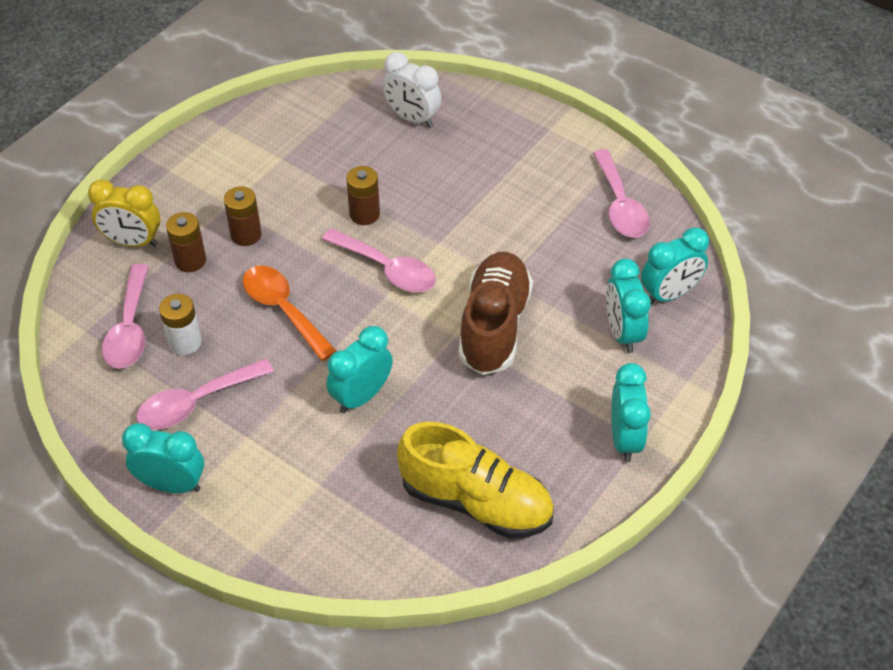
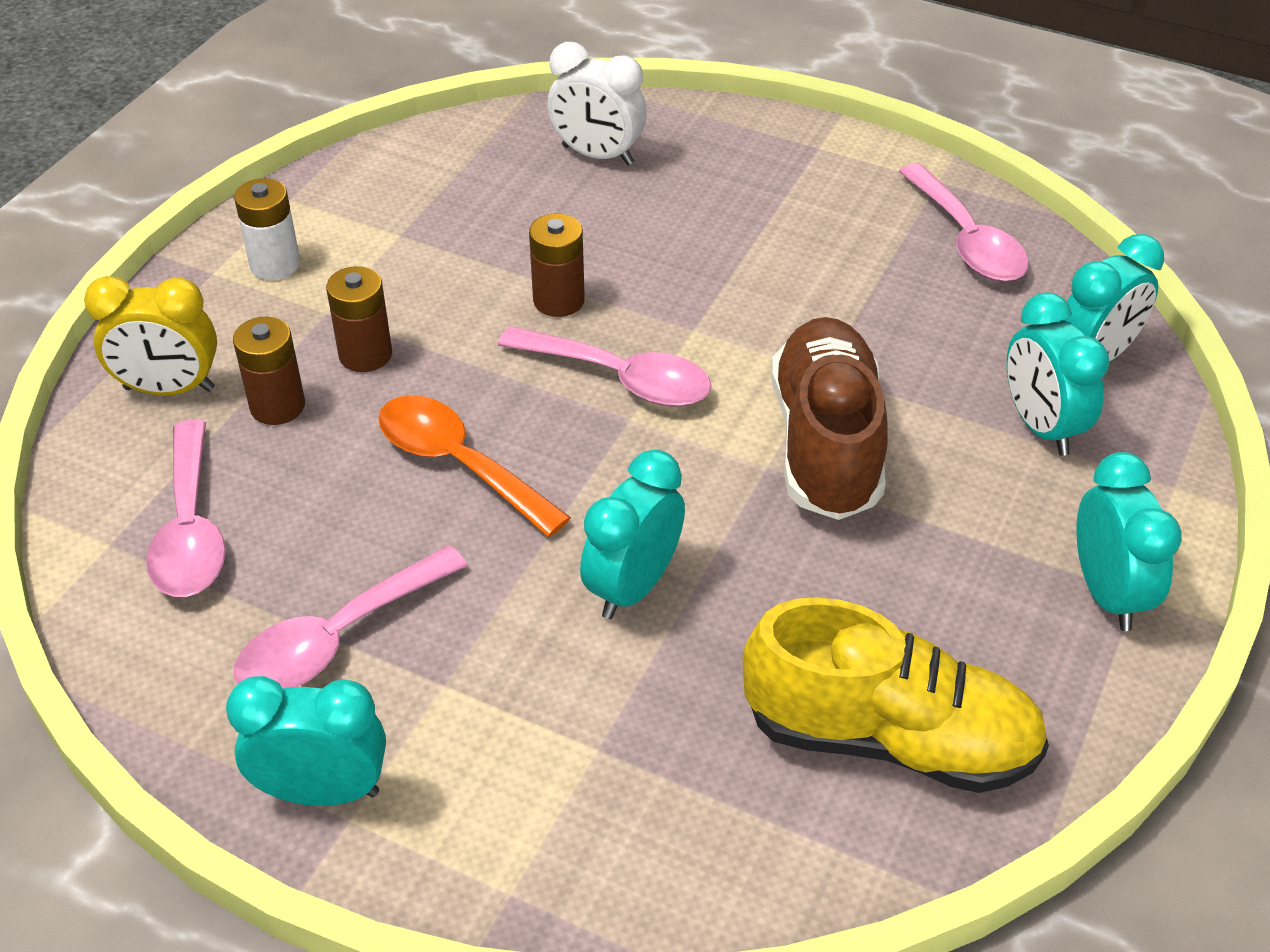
camera: 10 degrees left, 5 degrees down
(185, 342) = (295, 539): white battery -> white battery (275, 264)

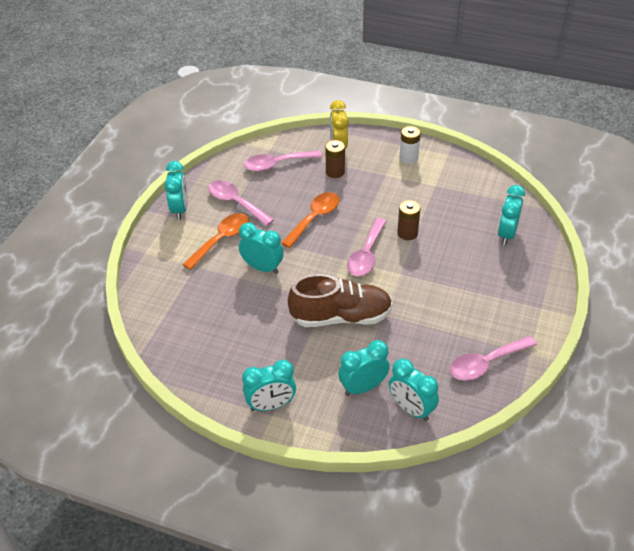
camera: 85 degrees right, 0 degrees up
(365, 355) = (365, 188): brown battery -> none
(498, 680) = (221, 240): none -> orange spoon
(597, 155) = (506, 234): white clock -> turquoise clock
(889, 738) = (200, 338): yellow shoe -> none

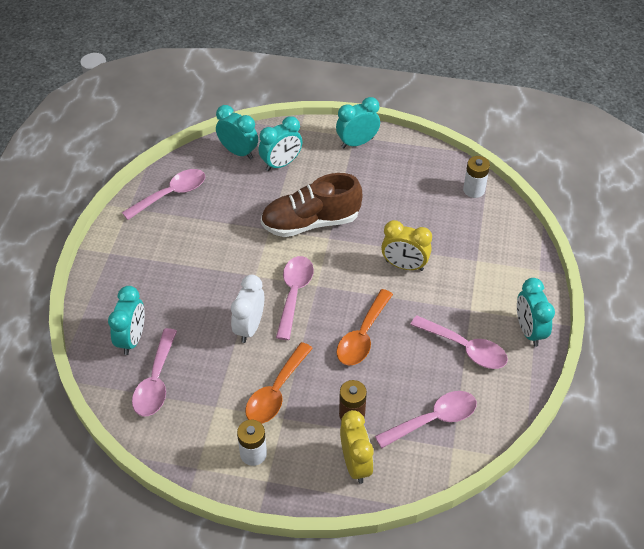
camera: 170 degrees right, 5 degrees up
(166, 333) = (474, 190): none -> white battery
(221, 240) = (462, 294): orange spoon -> orange spoon (276, 391)
(262, 268) = (404, 265): turquoise clock -> yellow clock
(407, 233) = (249, 327): brown battery -> white clock
(483, 204) = (156, 381): none -> pink spoon

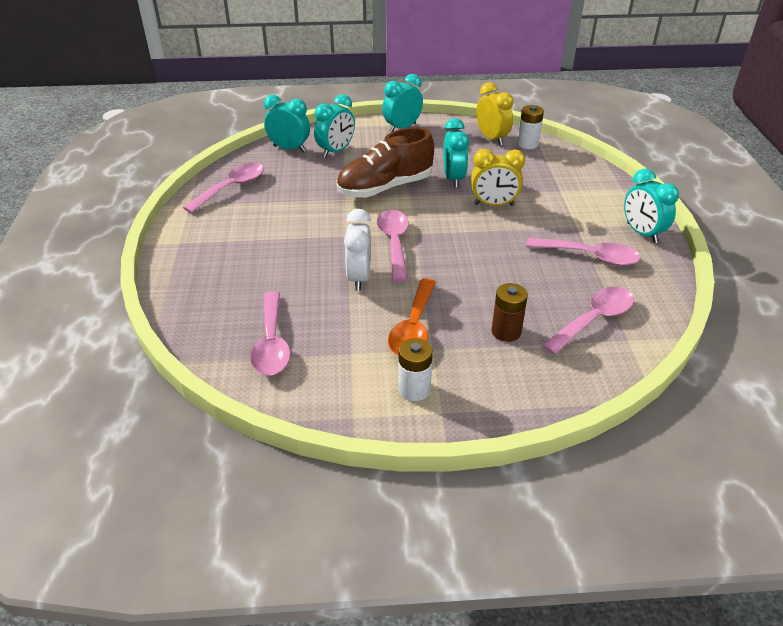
camera: 15 degrees left, 10 degrees down
(132, 339) = (230, 310): turquoise clock -> turquoise clock (453, 179)
(355, 464) = (534, 375): yellow clock -> yellow clock (492, 138)
(363, 335) = (482, 264): orange spoon -> none

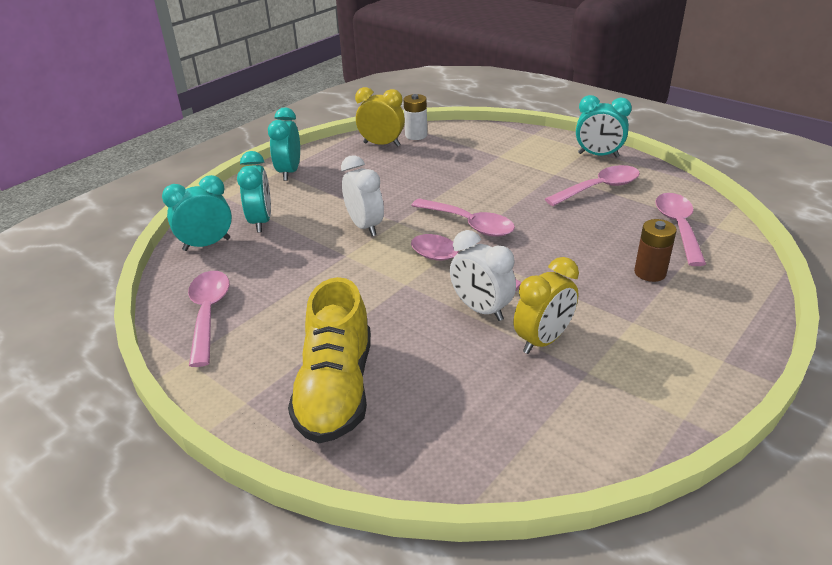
camera: 45 degrees left, 5 degrees down
(221, 265) = (336, 389): none -> yellow shoe
(271, 343) = (516, 418): pink spoon -> pink spoon (469, 224)
(385, 187) = (365, 226): brown shoe -> white clock
(413, 327) = (591, 316): orange spoon -> none
(414, 389) = (678, 360): white battery -> none
(453, 179) = (408, 189): turquoise clock -> none
(494, 205) = (474, 191): yellow clock -> yellow clock (543, 340)

